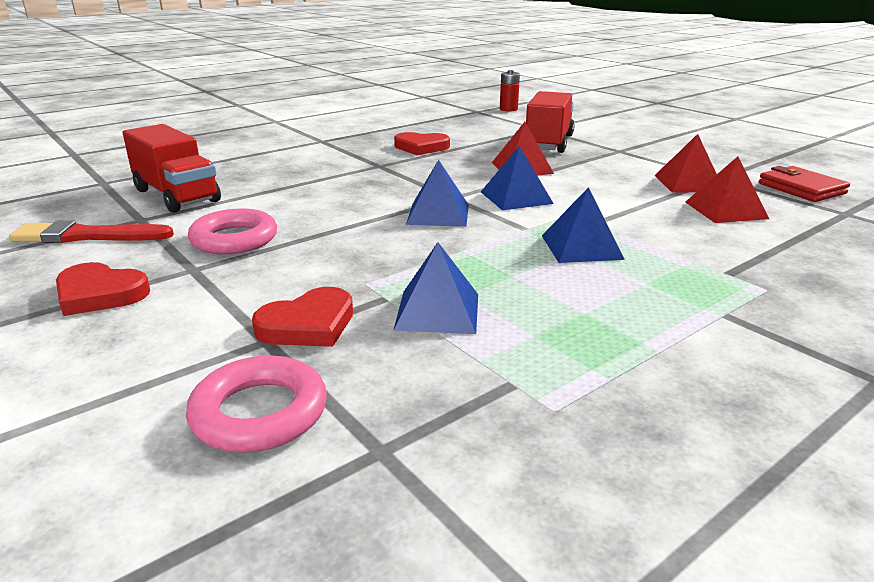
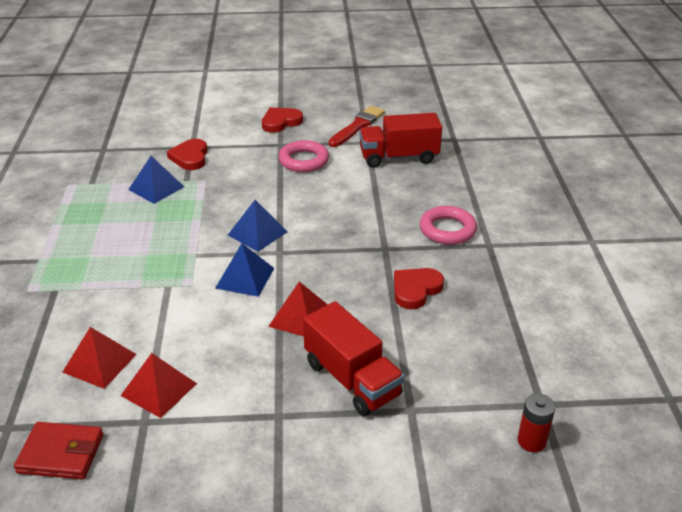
camera: 125 degrees right, 10 degrees up
(259, 413) = (150, 136): pink ring -> pink ring (447, 230)
(581, 247) = (148, 260): blue pyramid -> none

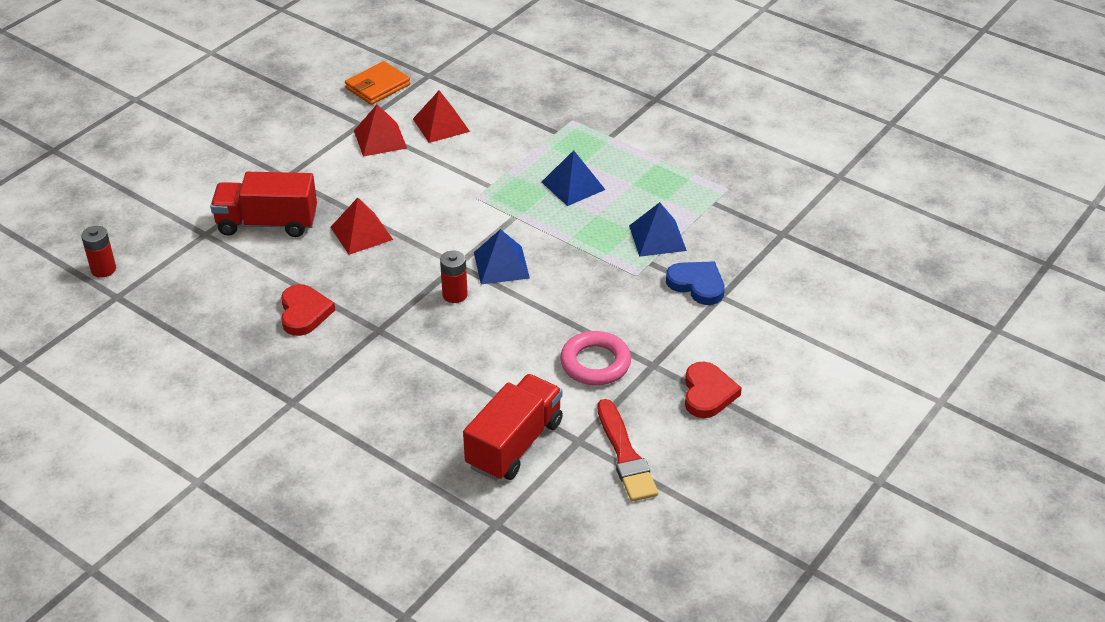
camera: 130 degrees right, 5 degrees up
(61, 454) = (377, 86): red wallet -> orange wallet
(190, 157) = (697, 284): red heart -> blue heart
(245, 278) = (447, 228): blue pyramid -> blue pyramid (573, 185)
(311, 236) = (455, 295): none -> red battery
(447, 230) = (348, 389): pink ring -> none

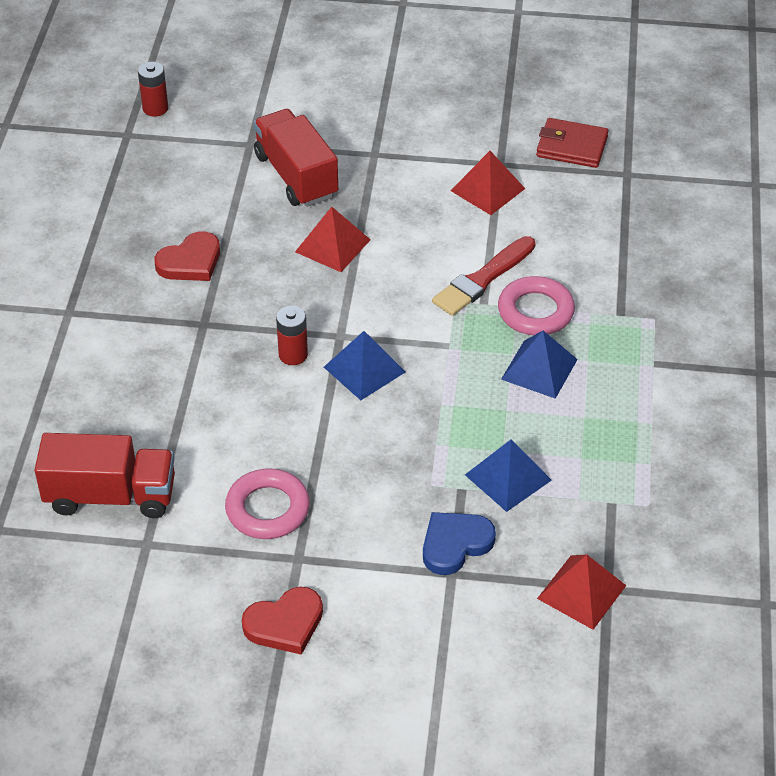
camera: 60 degrees right, 5 degrees up
(377, 86) = (571, 147): orange wallet -> red wallet
(441, 125) = (550, 222): red pyramid -> red pyramid (581, 592)
(519, 166) = (535, 311): none -> pink ring
(625, 455) = (148, 591): red brush -> red brush (482, 279)
(697, 284) = (455, 544): blue heart -> blue heart turned 135 degrees counterclockwise

